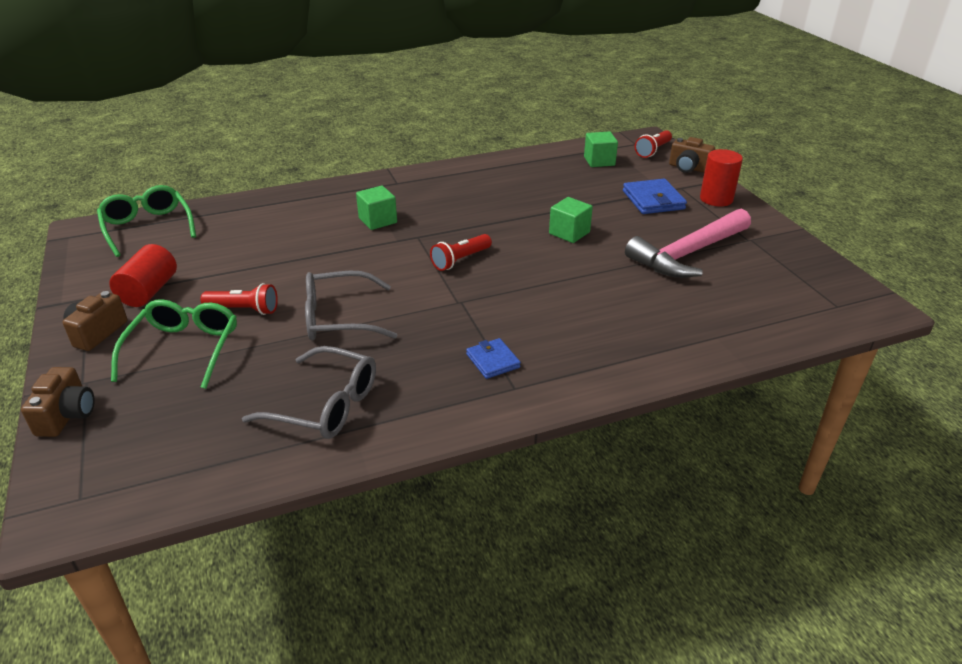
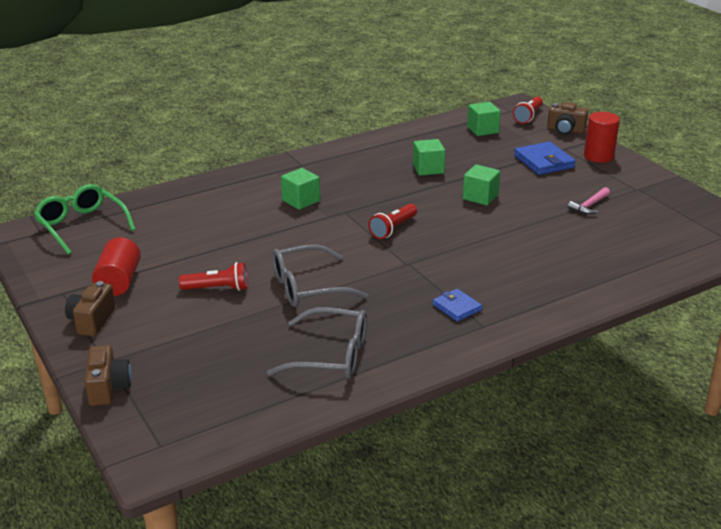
camera: 10 degrees left, 5 degrees down
(184, 349) = (181, 326): green glasses -> none
(525, 198) = (428, 169): none -> green cube
(688, 254) = (589, 205): pink hammer -> pink hammer, size x0.43

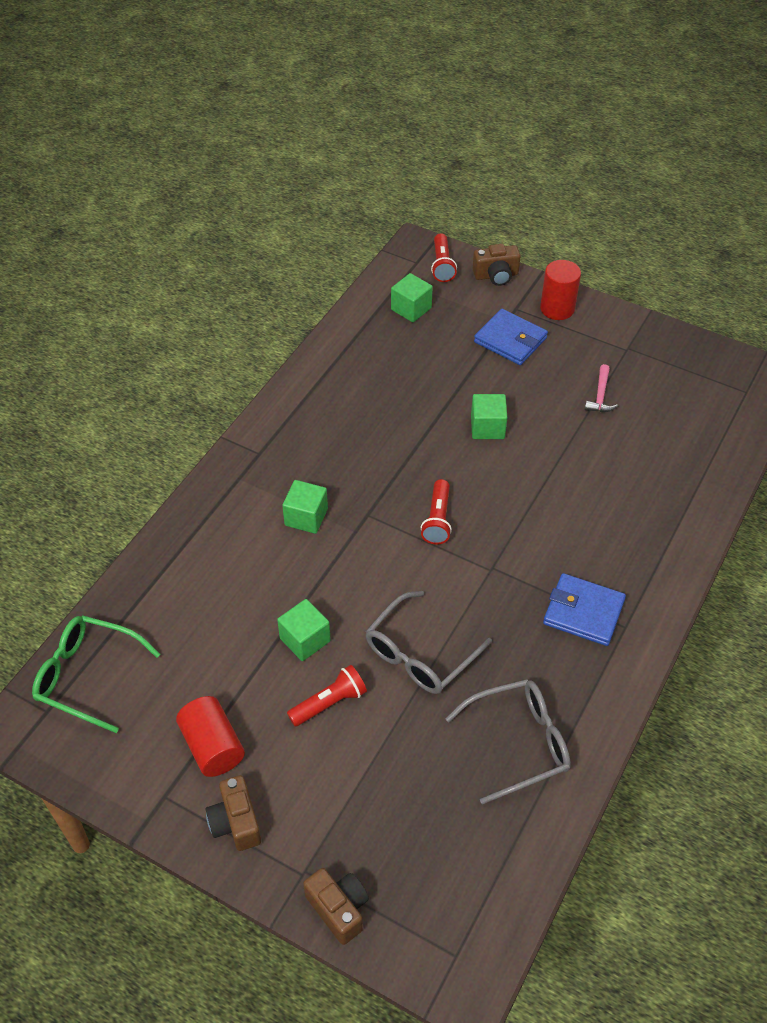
camera: 30 degrees left, 20 degrees up
(428, 169) = (402, 402): green cube -> green cube (305, 640)
(457, 307) = (583, 612): blue wallet -> blue wallet, size x1.61

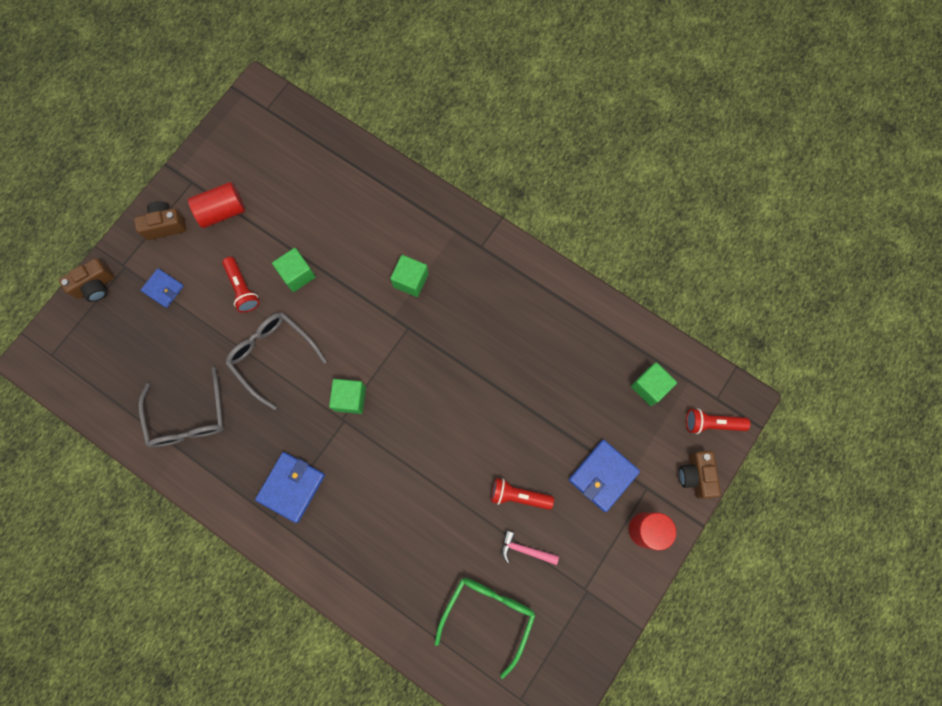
camera: 95 degrees right, 25 degrees up
(87, 676) = (289, 131): green glasses -> green glasses (488, 615)
(336, 807) = (163, 289): none -> blue wallet
(437, 520) = (396, 383): red flashlight -> red flashlight (518, 496)
(487, 427) = (494, 438): green cube -> green cube (350, 398)

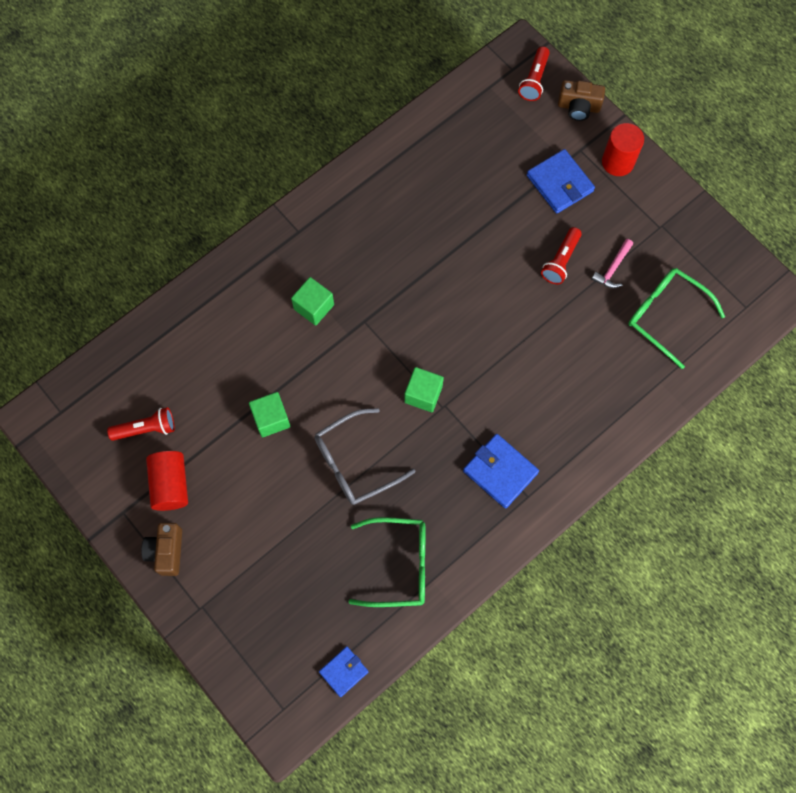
camera: 75 degrees left, 5 degrees down
(95, 286) = (215, 644): brown camera -> none
(163, 289) = (242, 566): blue wallet -> blue wallet (343, 671)
(188, 418) = (399, 565): grey glasses -> green glasses
(242, 289) = (269, 480): red flashlight -> red flashlight (146, 429)
(649, 387) = (486, 121): green cube -> none

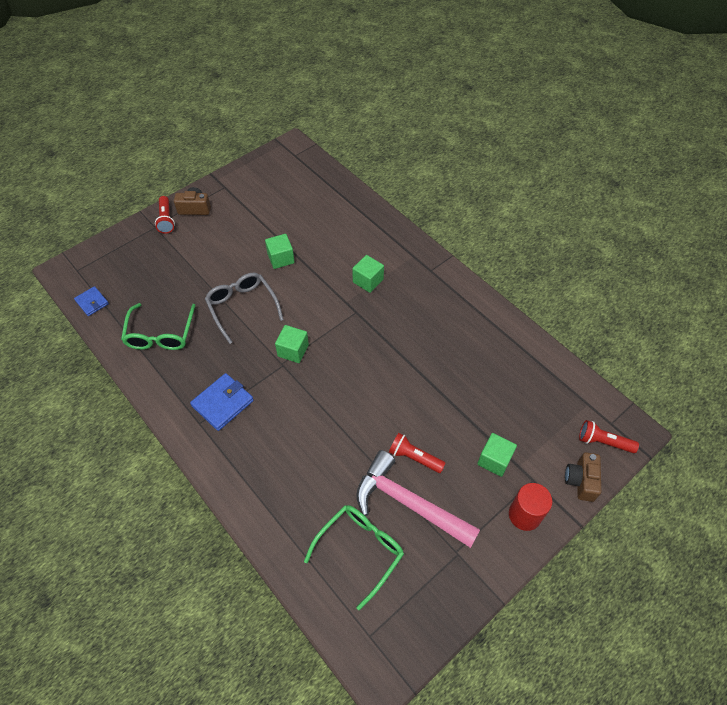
camera: 90 degrees right, 15 degrees down
(146, 429) = (280, 195): red flashlight -> red flashlight (166, 220)
(170, 484) = (239, 208): red cylinder -> none
(559, 183) = (494, 460): blue wallet -> green cube
(613, 268) = (408, 503): pink hammer -> pink hammer, size x2.35

